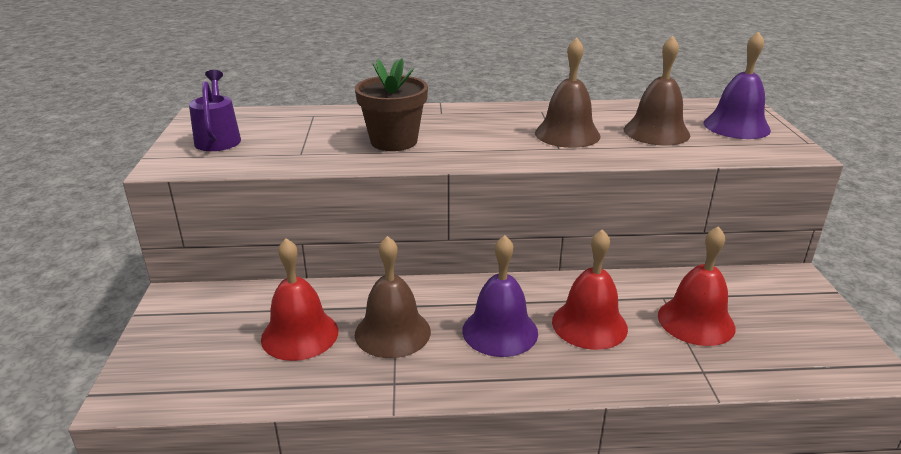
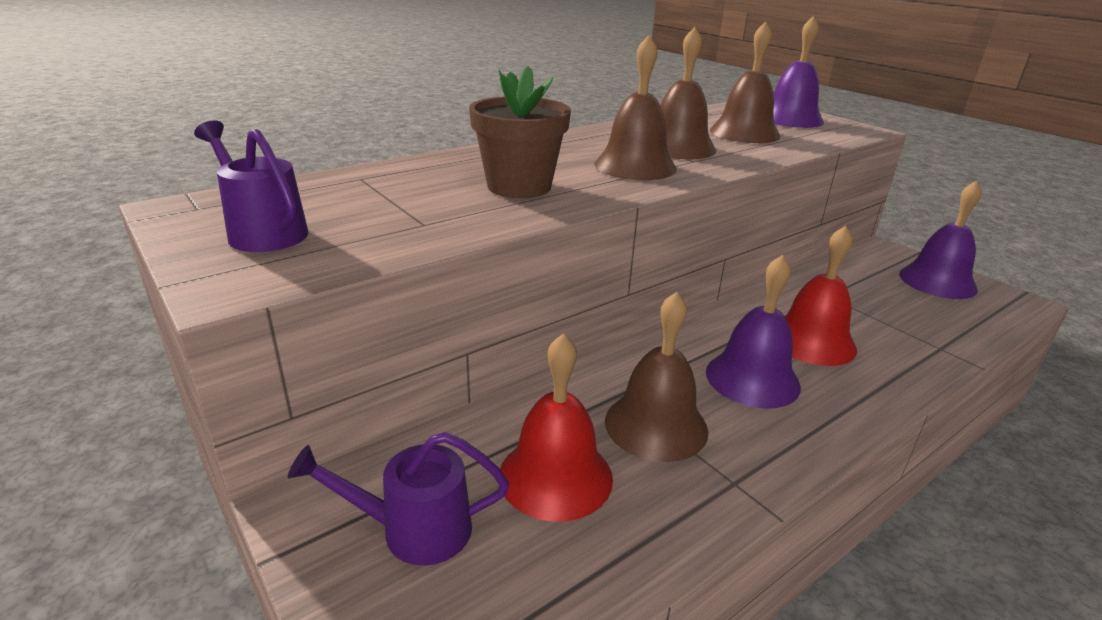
camera: 35 degrees left, 0 degrees up
(204, 329) = (412, 530): none -> purple watering can
(501, 143) = (635, 166): none -> brown bell
(696, 321) = (877, 307): red bell -> none
(804, 322) = (937, 281): none -> purple bell

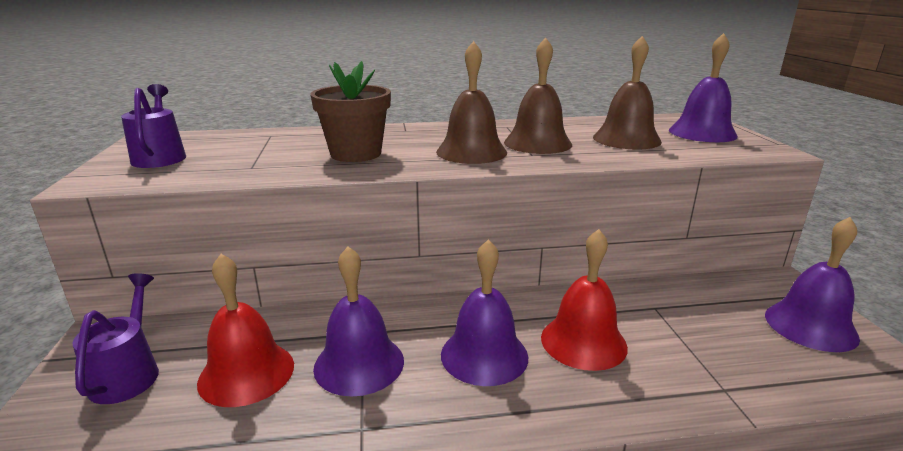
camera: 30 degrees right, 5 degrees down
(412, 530) = (128, 373): purple watering can -> purple watering can turned 60 degrees clockwise
(656, 425) = (359, 364): brown bell -> purple bell

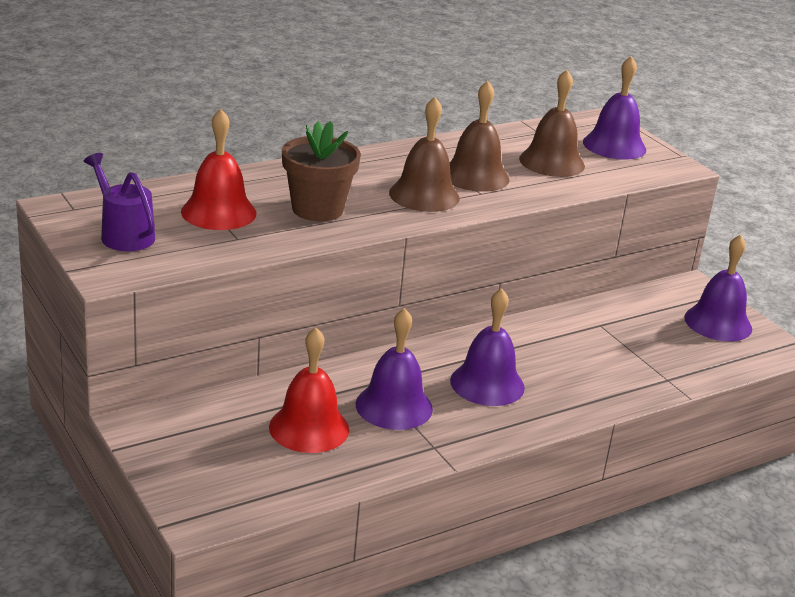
camera: 25 degrees left, 5 degrees up
(128, 373) = (207, 445): purple watering can -> none
(583, 342) = (557, 361): red bell -> red bell (218, 212)

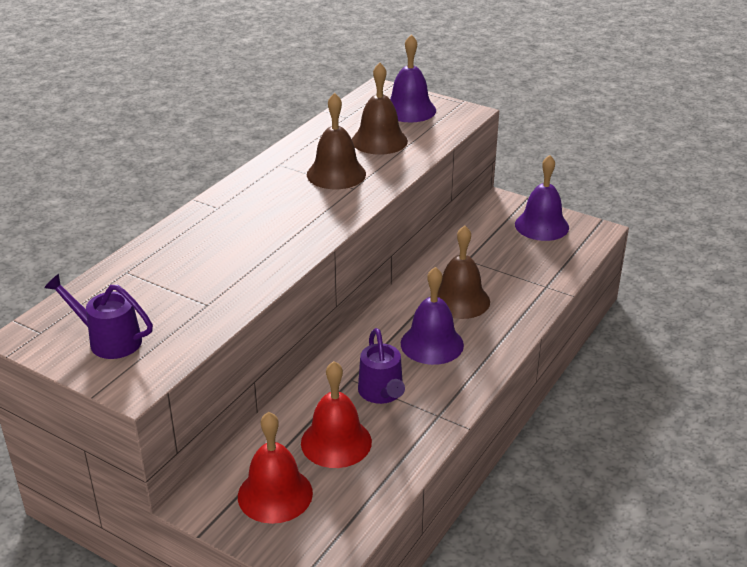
camera: 25 degrees left, 5 degrees up
(218, 212) = (169, 286): red bell -> red bell (275, 494)
(317, 209) = (245, 251): brown flower pot -> none
(394, 406) = (382, 393): purple bell -> purple watering can
(424, 195) = (314, 206): brown bell -> brown bell (460, 300)

